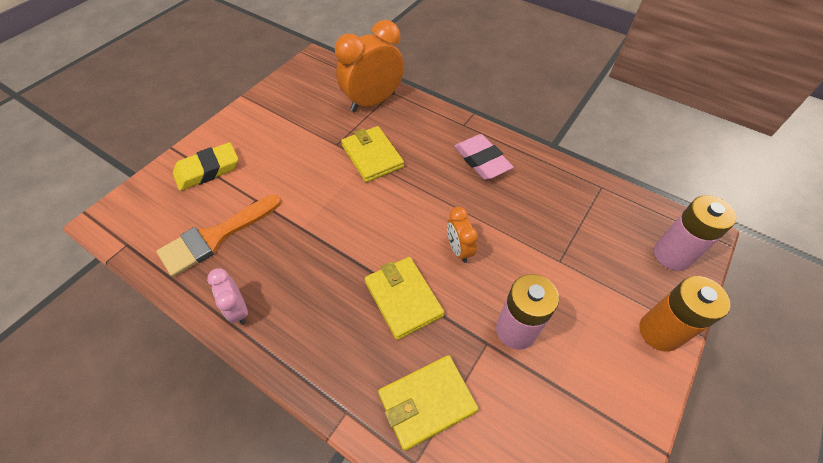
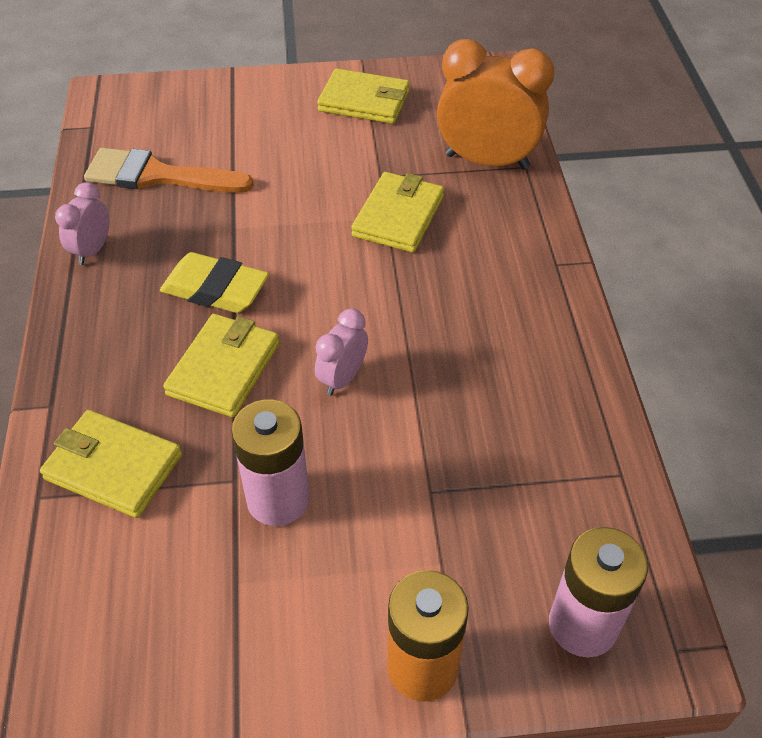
camera: 50 degrees right, 5 degrees down
(207, 170) = (232, 111): yellow eraser -> yellow eraser (215, 289)
(274, 115) = (364, 101): none -> yellow wallet
(459, 249) = (342, 378): orange clock -> pink clock
(482, 160) = (514, 318): pink eraser -> none

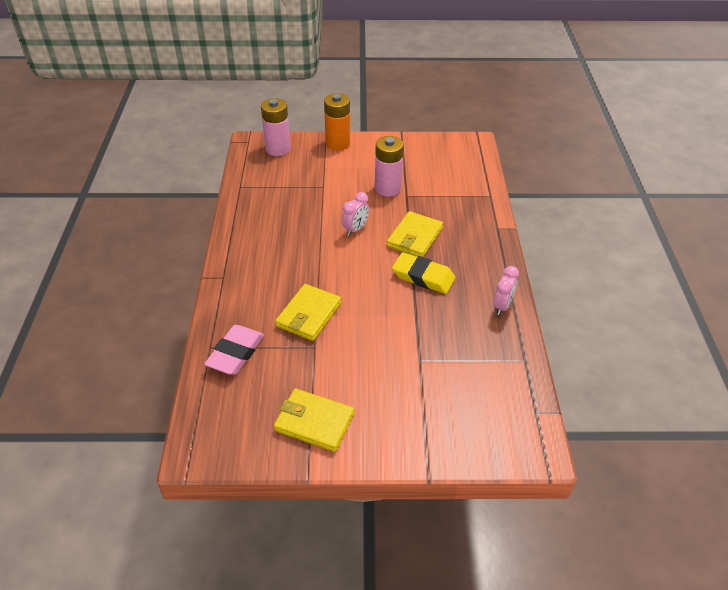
camera: 175 degrees left, 5 degrees down
(113, 467) = (460, 203): yellow wallet -> none
(158, 175) = (473, 359): orange brush -> none
(487, 161) = (236, 353): orange clock -> pink eraser

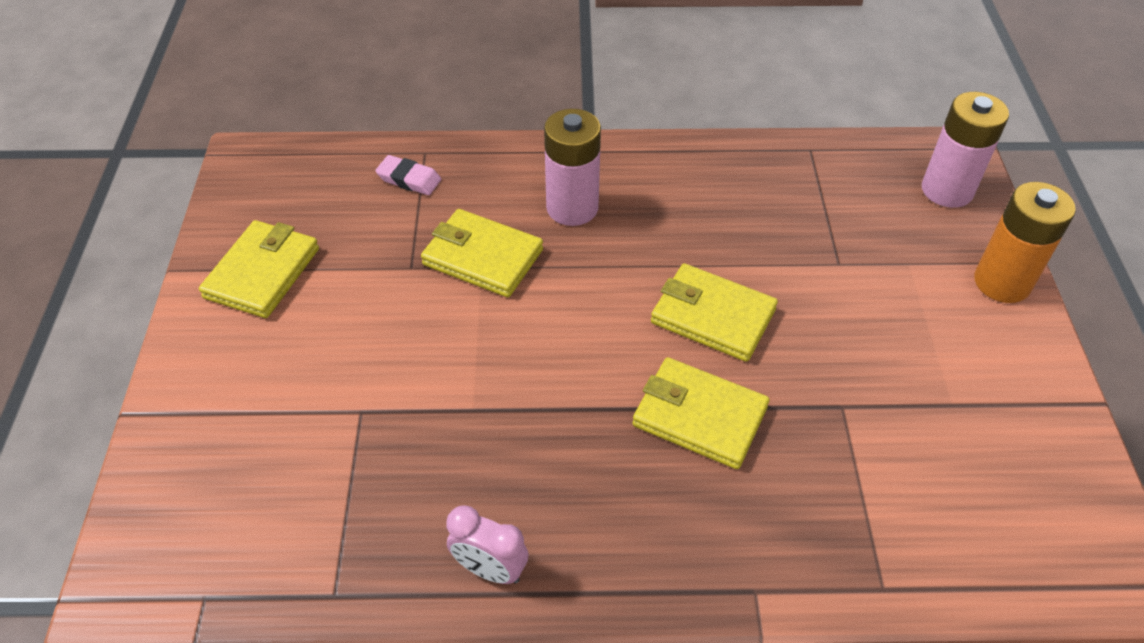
camera: 90 degrees right, 5 degrees up
(236, 353) = (409, 179): pink eraser -> pink eraser, size x0.61
(355, 229) = (712, 316): pink clock -> yellow wallet
(387, 188) = (860, 371): pink battery -> pink battery (572, 208)
(423, 277) = (578, 426): yellow eraser -> none

